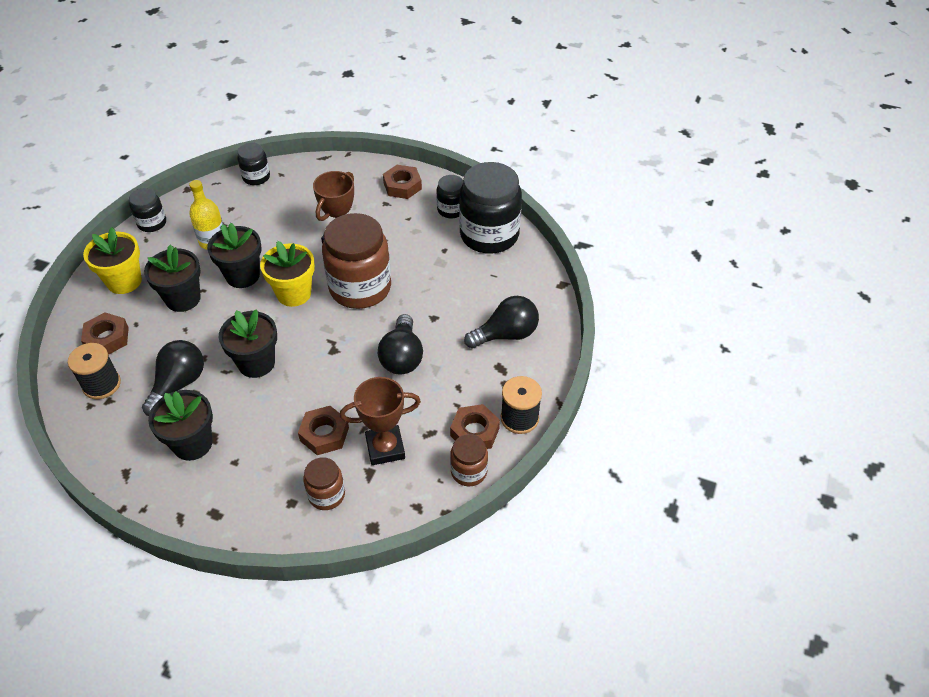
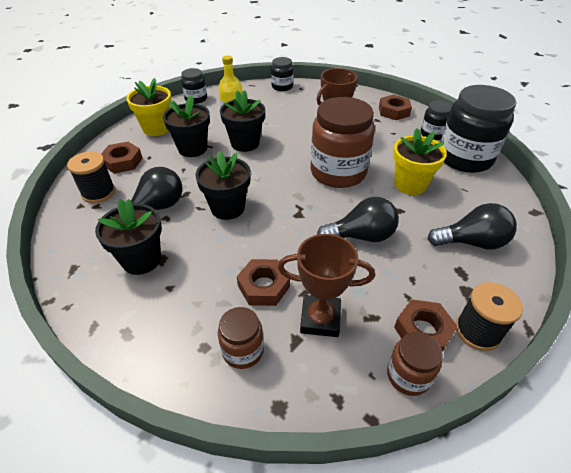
camera: 20 degrees right, 5 degrees down
(294, 293) = (280, 164): yellow flower pot -> yellow flower pot (410, 184)
(402, 357) = (361, 236): black light bulb -> black light bulb turned 120 degrees counterclockwise

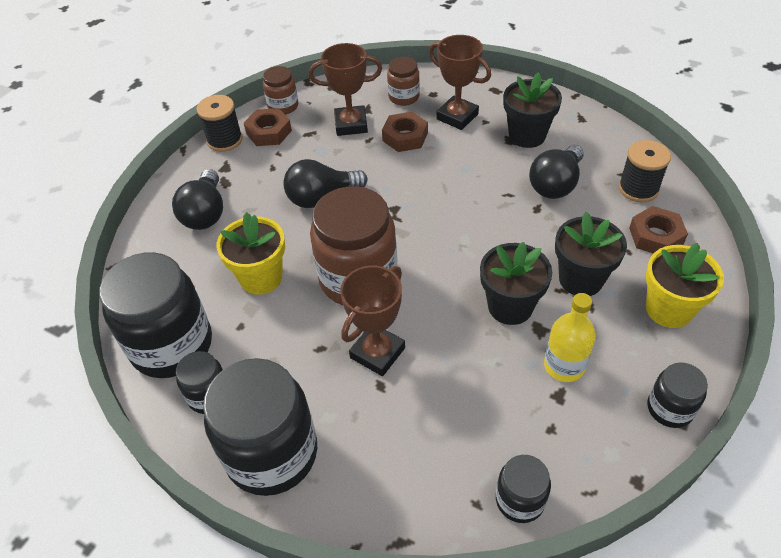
camera: 170 degrees right, 5 degrees up
(195, 301) = (457, 116): none -> brown trophy
(228, 208) = (477, 200): black flower pot -> none
(393, 111) = (272, 453): brown nut -> black jar
(471, 242) = (205, 213): black light bulb -> black light bulb turned 75 degrees counterclockwise

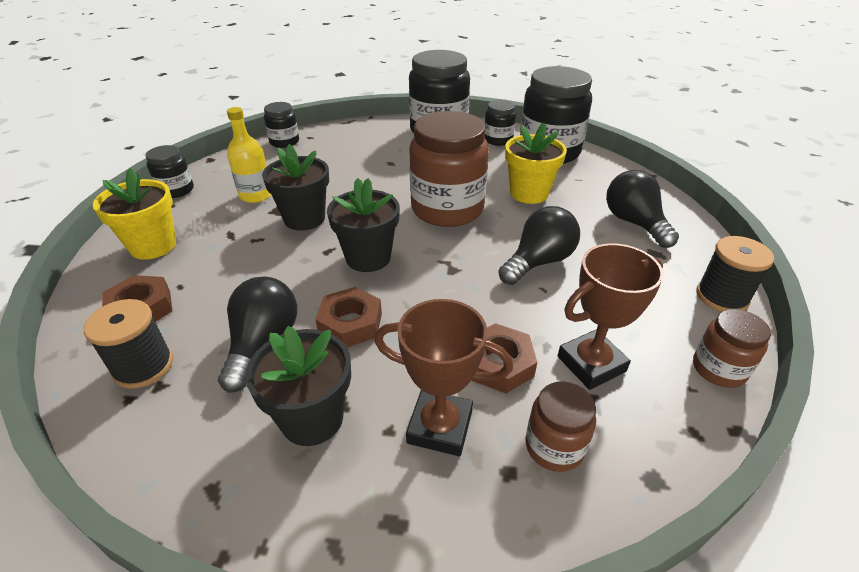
camera: 155 degrees right, 10 degrees down
(269, 132) = (685, 321): brown nut -> brown nut (350, 323)
(377, 353) = (402, 175): brown trophy -> none
(581, 279) = (237, 250): black flower pot -> black flower pot (368, 258)

